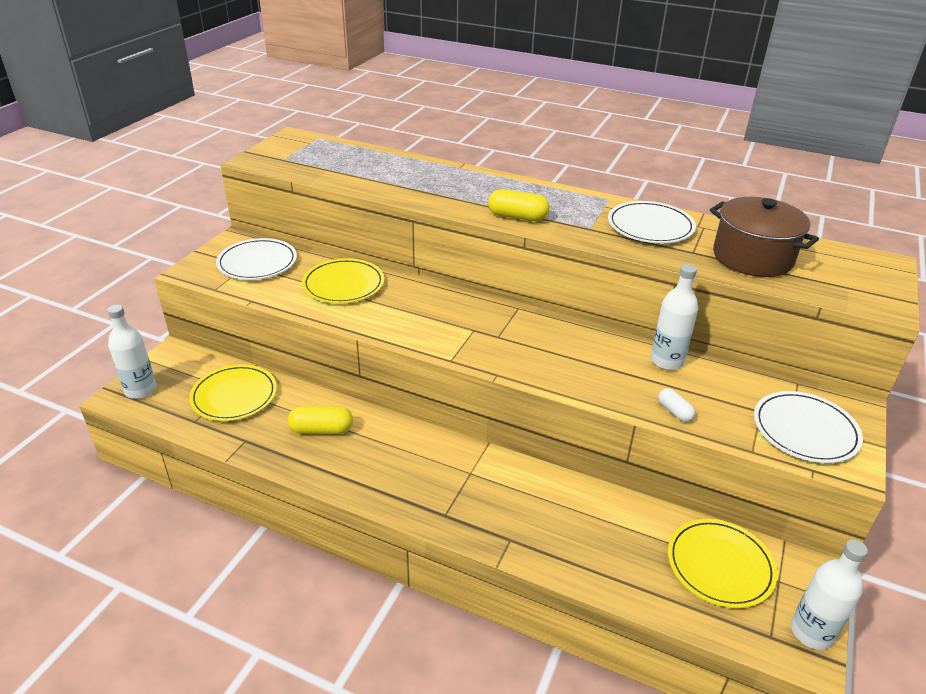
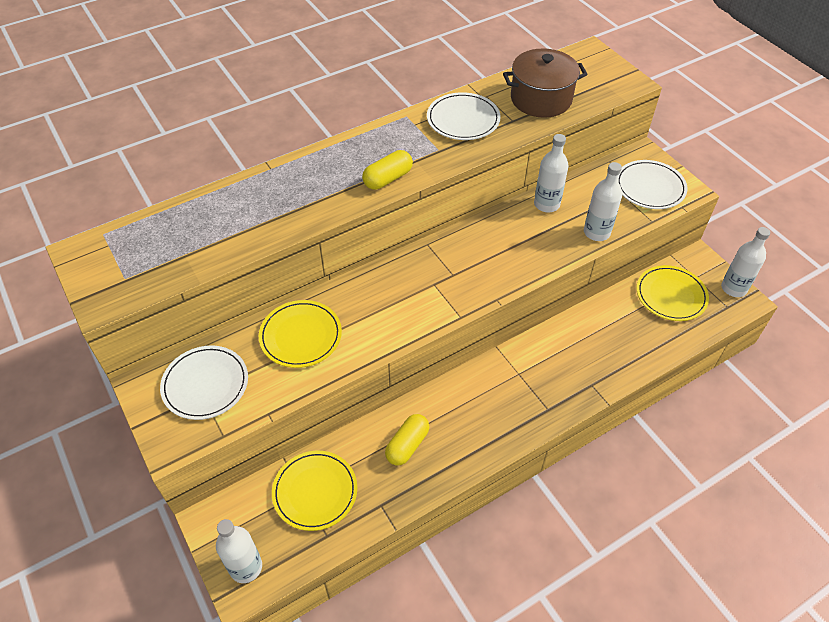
camera: 55 degrees left, 15 degrees up
(674, 411) = (596, 232): white capsule -> white bottle

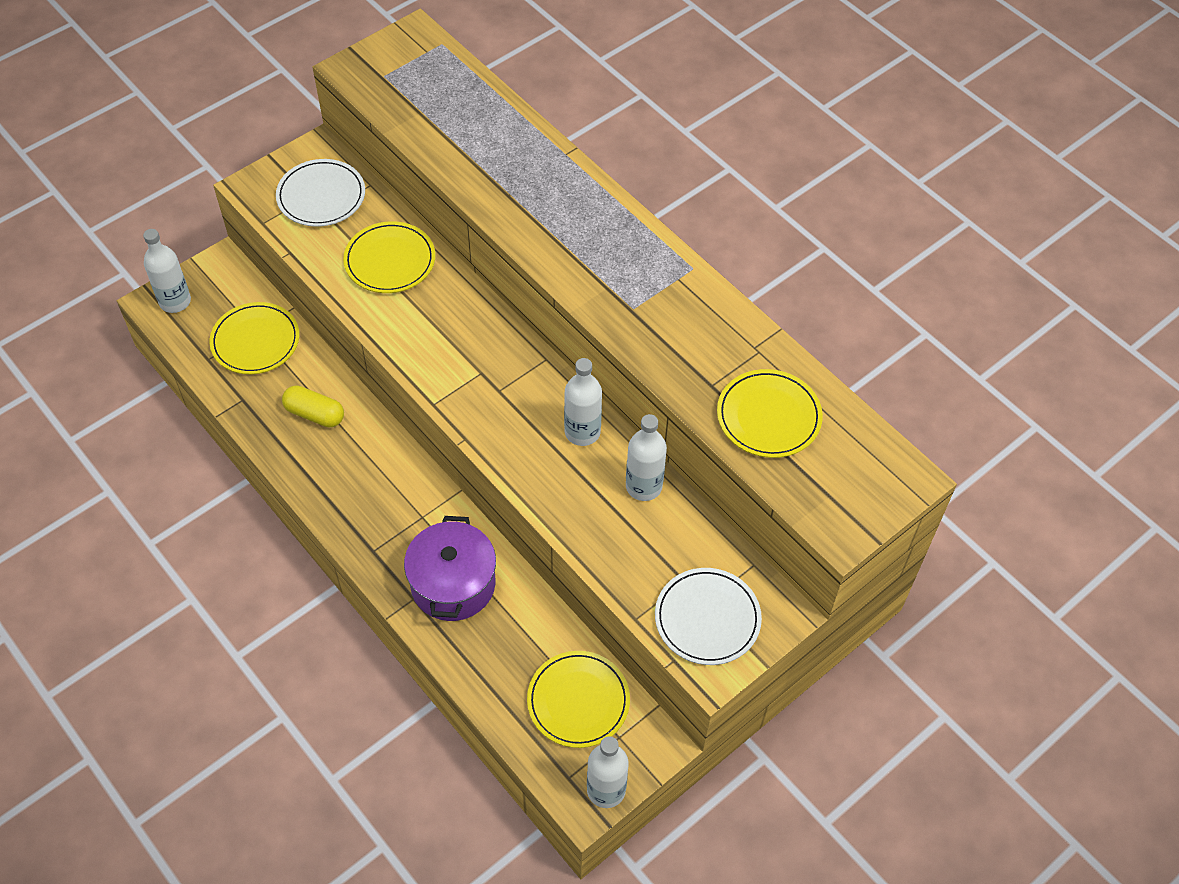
camera: 80 degrees right, 5 degrees up
(388, 179) = (568, 264): yellow capsule -> none
(463, 119) = (700, 329): white plate -> none
(541, 99) = (768, 416): brown pot -> yellow plate
(579, 358) = (453, 584): none -> purple pot
(596, 232) = (600, 548): white bottle -> white bottle (582, 432)

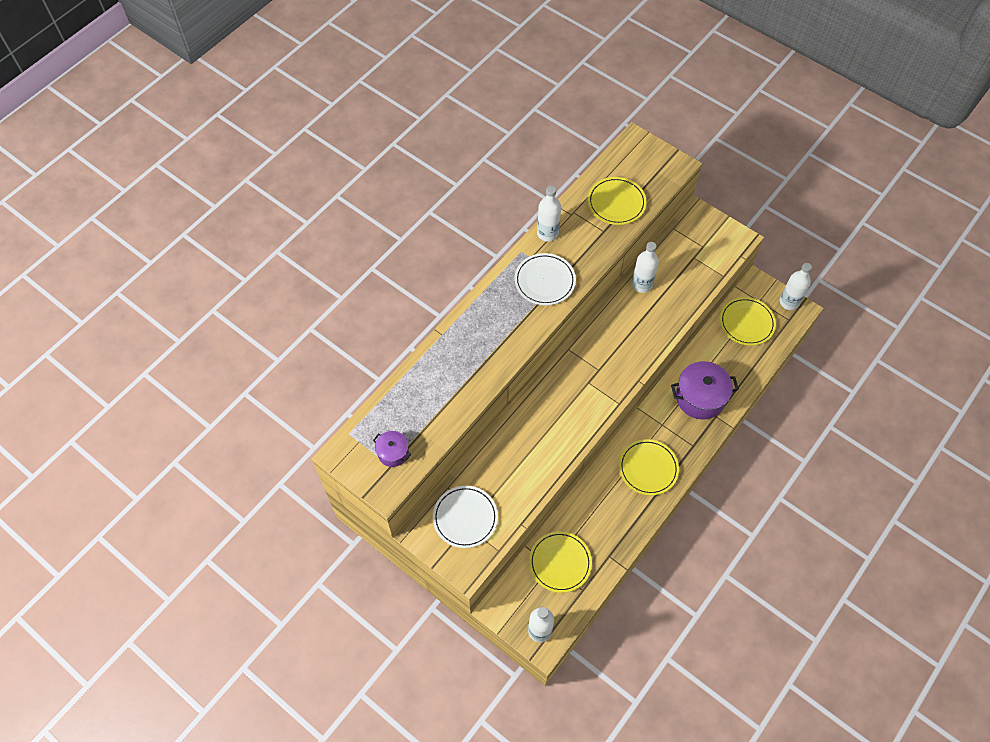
camera: 100 degrees left, 5 degrees up
(314, 414) = (607, 506): yellow capsule -> none
(390, 260) = (513, 457): yellow plate -> yellow plate (648, 468)
(399, 81) = (393, 453): none -> purple pot
(582, 432) = (615, 320): white bottle -> white bottle (547, 233)
(707, 618) = (712, 244): white plate -> white plate (545, 281)

